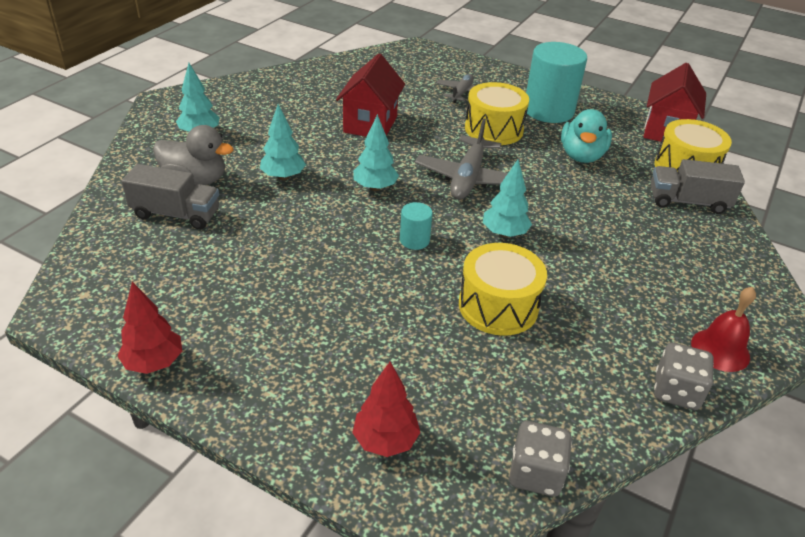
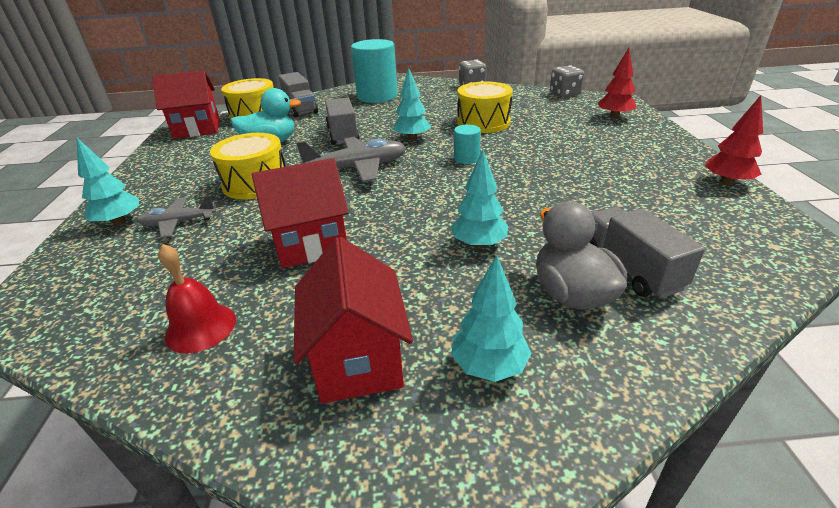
camera: 120 degrees left, 5 degrees down
(255, 107) = (358, 360): none -> red house
(375, 187) = (426, 195): turquoise tree -> turquoise tree (119, 222)
(548, 110) = (191, 173): turquoise cylinder -> turquoise cylinder (377, 96)
(563, 198) = (342, 135): none -> grey truck
(720, 350) = (430, 85): red bell -> red bell (200, 327)

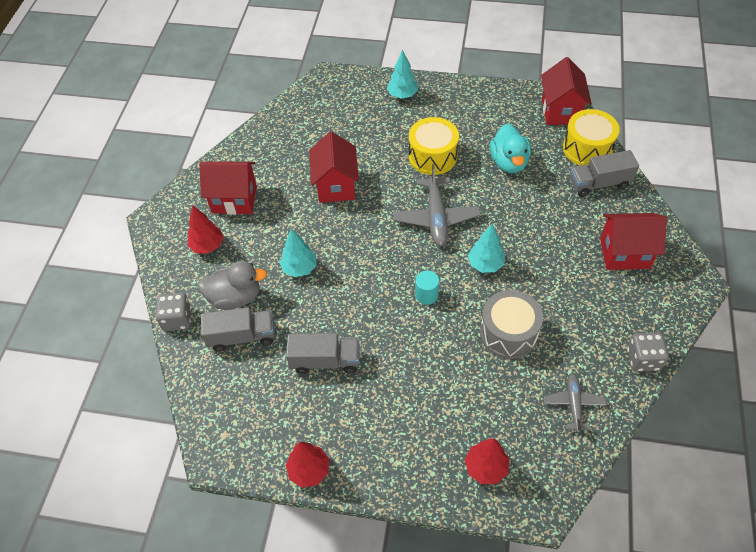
camera: 105 degrees right, 20 degrees up
(178, 223) = (389, 122): grey plane -> grey plane (573, 404)
(200, 327) = (283, 144): red bell -> none
(342, 135) = (513, 213): grey truck -> grey truck (325, 361)
(377, 96) = (624, 253): turquoise cylinder -> red house
(483, 122) = (508, 333): yellow drum -> grey drum
(489, 366) = (208, 246): turquoise tree -> red tree
(564, 94) = (582, 454): grey dice -> grey dice (177, 319)

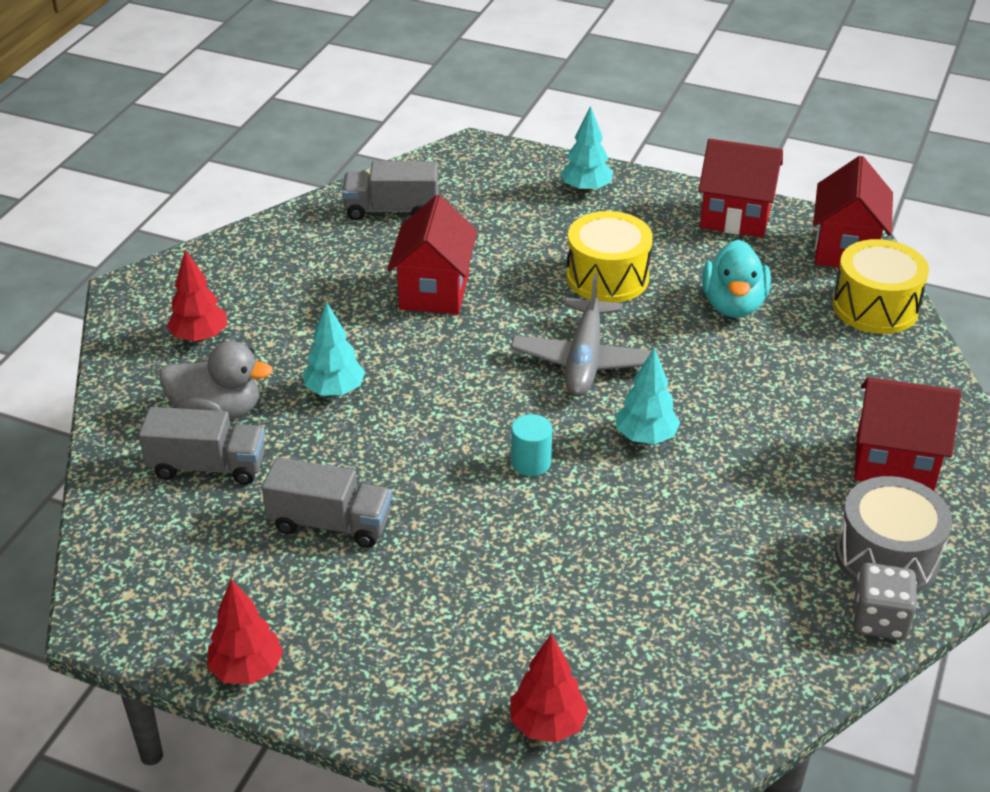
camera: 10 degrees right, 15 degrees down
(177, 319) = (115, 425): grey dice -> none
(234, 200) = (265, 284): red house -> red house (735, 217)
(508, 333) = (652, 540): grey drum -> grey drum (886, 557)
(573, 404) = (733, 662): grey plane -> none
(599, 183) = (880, 358): grey truck -> grey truck (391, 210)

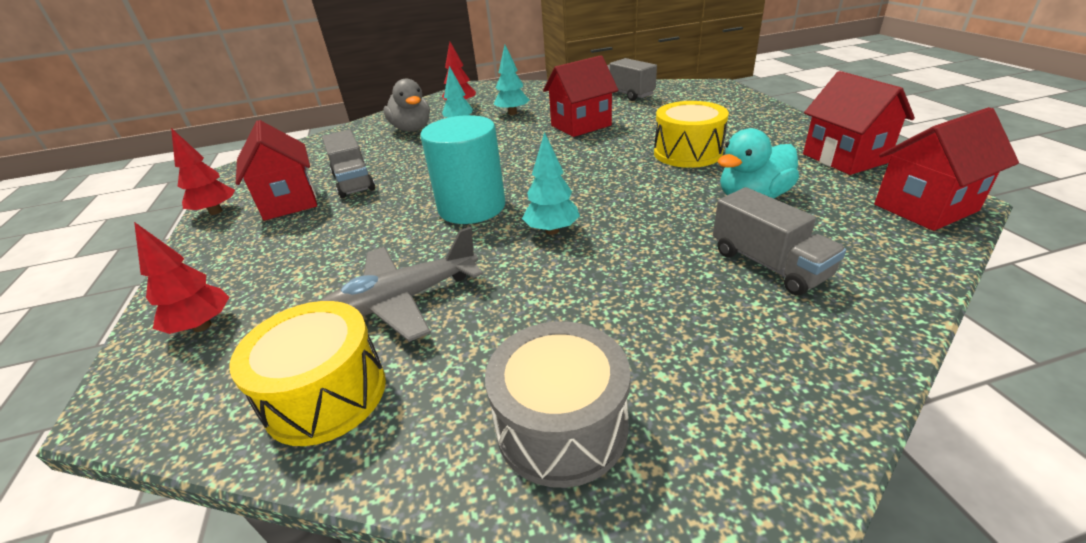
camera: 55 degrees right, 5 degrees down
(208, 466) = (370, 143): grey truck -> grey truck (768, 264)
(531, 462) = (472, 207): turquoise cylinder -> turquoise cylinder, size x2.17
(584, 360) = (595, 180): grey plane -> grey plane (402, 300)
(586, 189) = (752, 115): turquoise tree -> turquoise tree (512, 113)
(875, 307) = (893, 252): yellow drum -> yellow drum (326, 394)
(879, 620) = (457, 467): grey dice -> none
(894, 462) = (709, 363): red house -> red house (289, 202)

